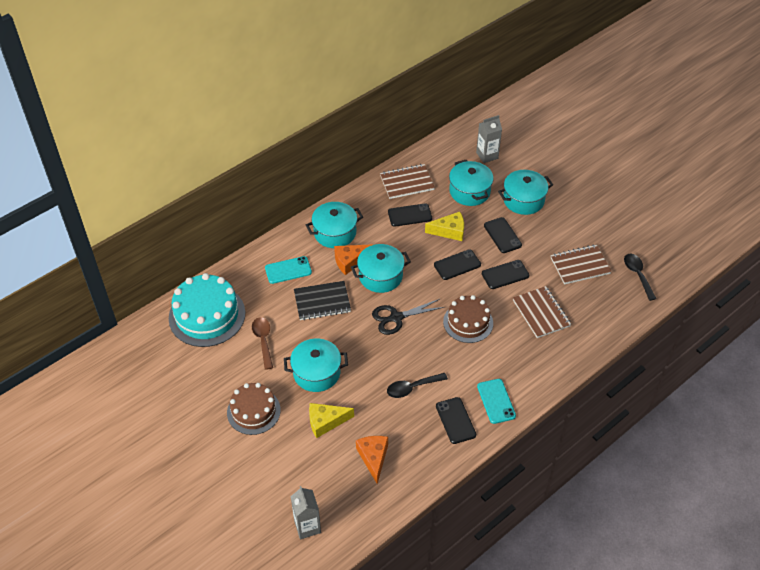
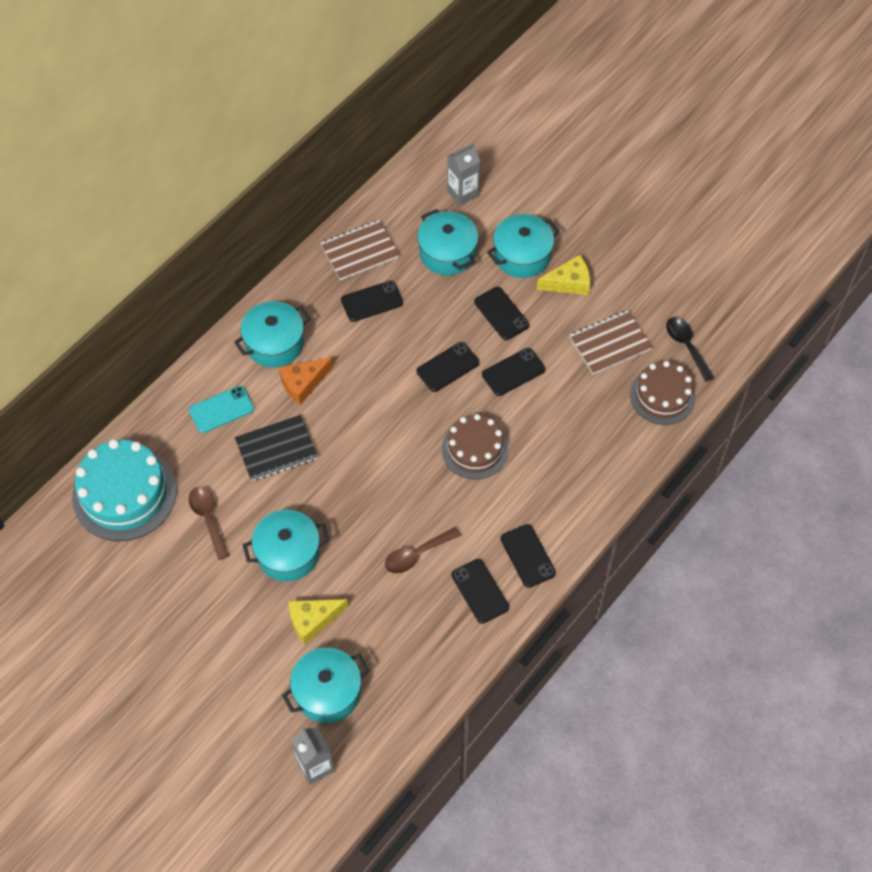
camera: 10 degrees left, 10 degrees up
(253, 411) = (215, 621): brown cake -> brown cake (662, 396)
(373, 458) = (383, 659): orange cheese -> none
(380, 276) = (348, 399): turquoise pot -> turquoise pot (327, 692)
(396, 318) = (379, 458): black scissors -> none
(412, 388) = (417, 554): black spoon -> brown spoon
(449, 231) = (429, 318): yellow cheese -> yellow cheese (569, 283)
(496, 401) = (527, 556): turquoise phone -> black phone
(541, 313) = (568, 421): brown notebook -> none

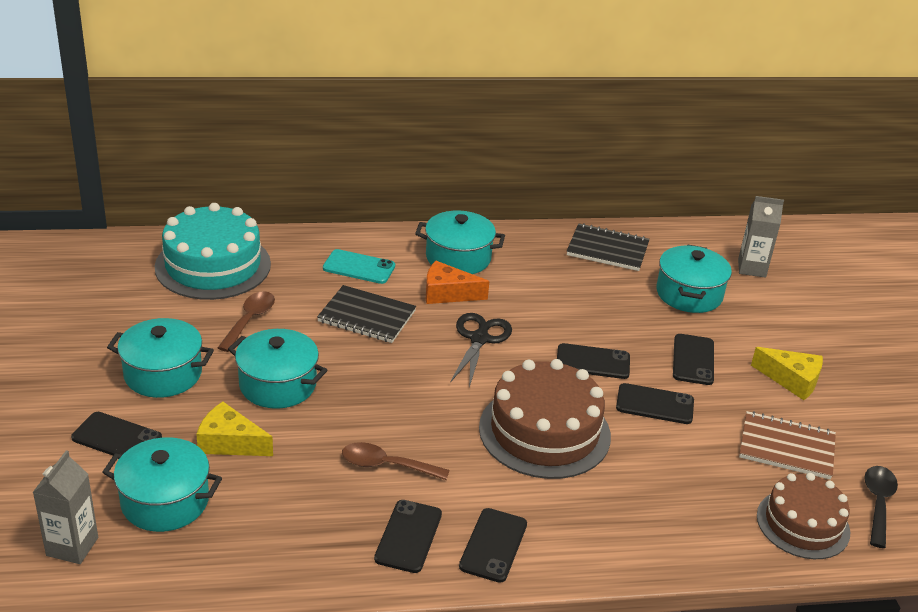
camera: 40 degrees right, 25 degrees down
(359, 251) = (607, 249): brown notebook -> black notebook
(364, 407) = (479, 339): none -> black scissors
(372, 301) = (577, 282): black phone -> black phone (117, 438)
(475, 449) = (544, 431): brown cake -> brown cake, size x1.53
(522, 255) = (763, 336): turquoise pot -> turquoise pot (163, 374)

